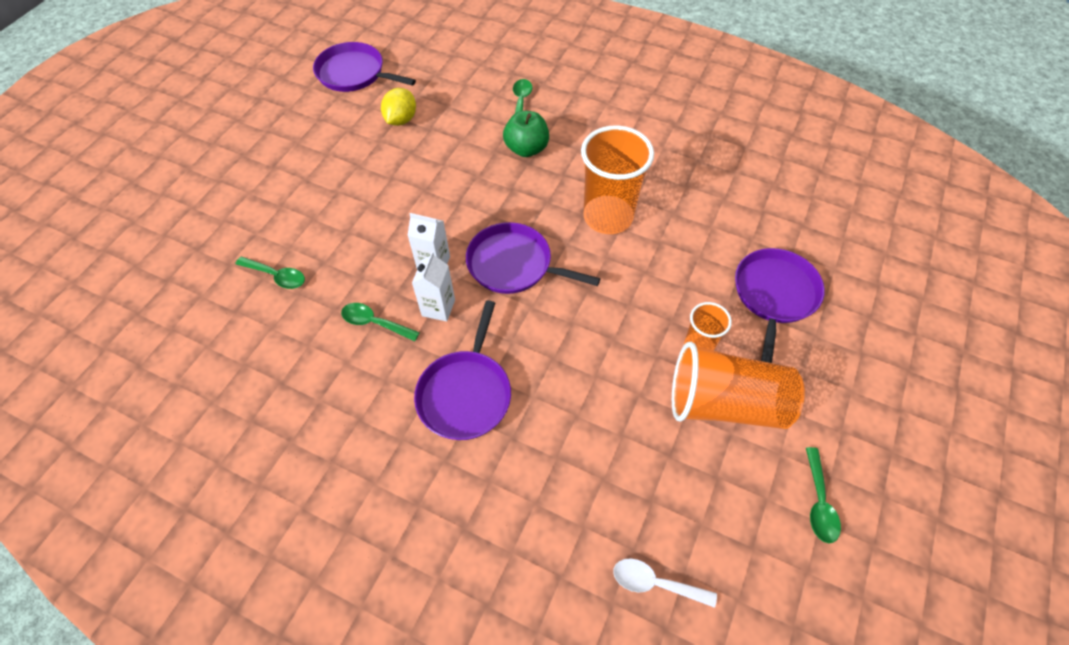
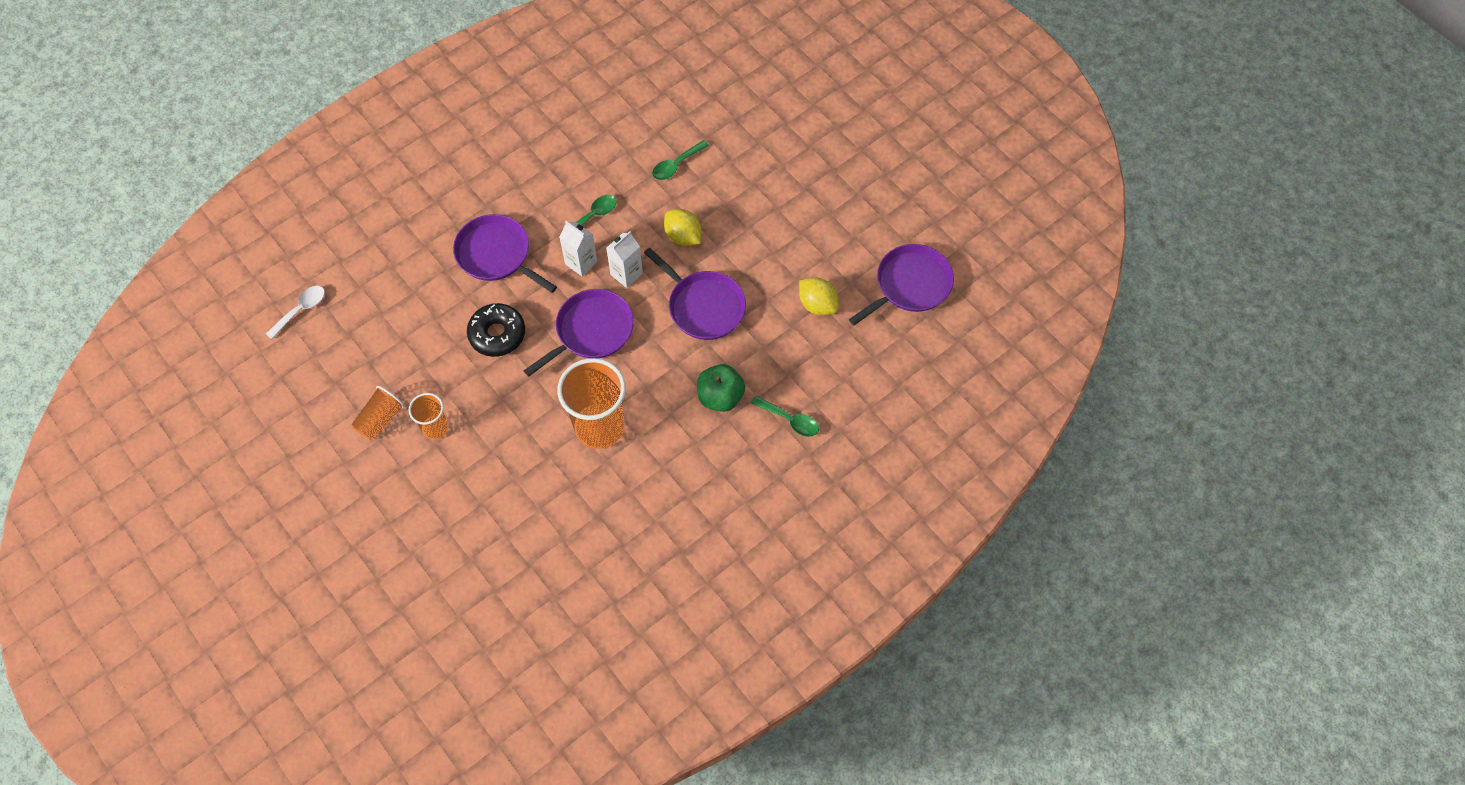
camera: 115 degrees right, 5 degrees up
(368, 236) = (683, 237): none -> yellow lemon
(563, 343) = (497, 334): none -> black donut
(725, 403) = (380, 419): orange cup -> orange cup, size x0.53
(774, 295) = (442, 515): purple pan -> purple pan (703, 306)
(819, 502) = (277, 436): green spoon -> none

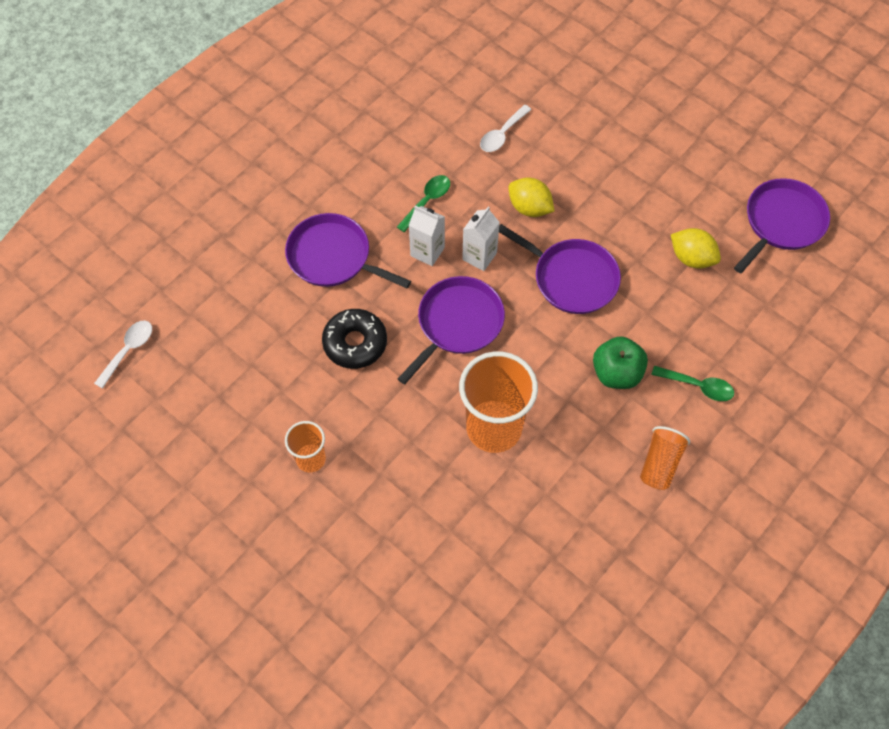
camera: 10 degrees left, 0 degrees up
(380, 419) = (246, 459): orange cup -> orange cup (660, 464)
(676, 165) = (502, 134): green spoon -> white spoon

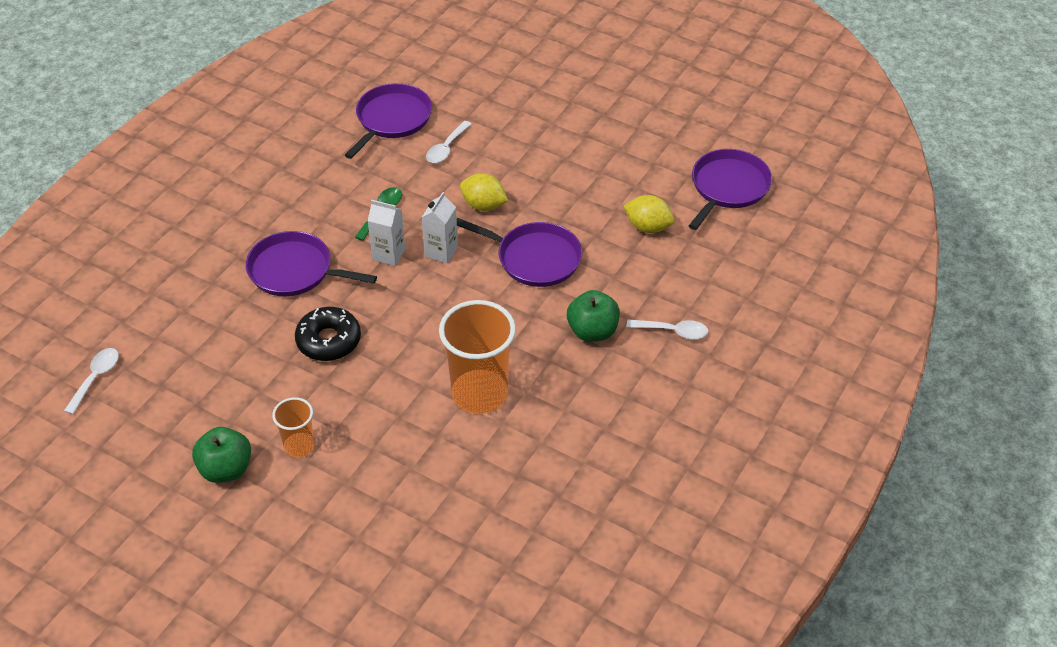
camera: 10 degrees left, 15 degrees down
(238, 473) = (226, 469): none -> green apple
(457, 324) = (429, 311): purple pan -> purple pan (392, 119)
(660, 464) = (648, 401): orange cup -> none
(698, 386) = (673, 331): green spoon -> white spoon

